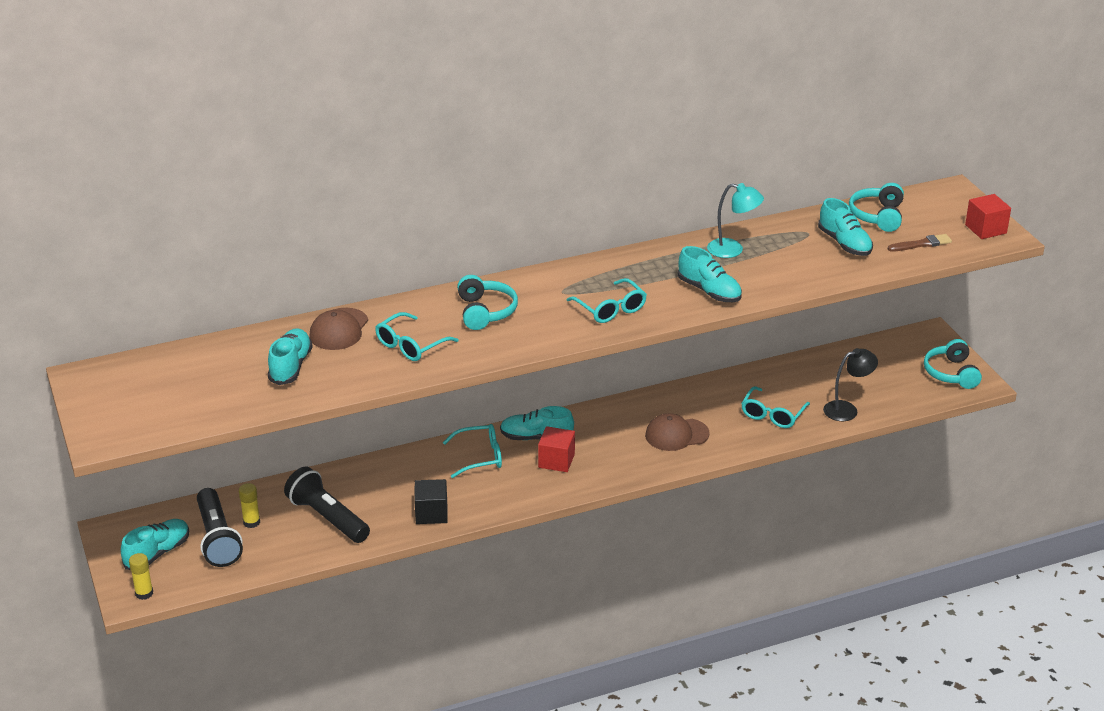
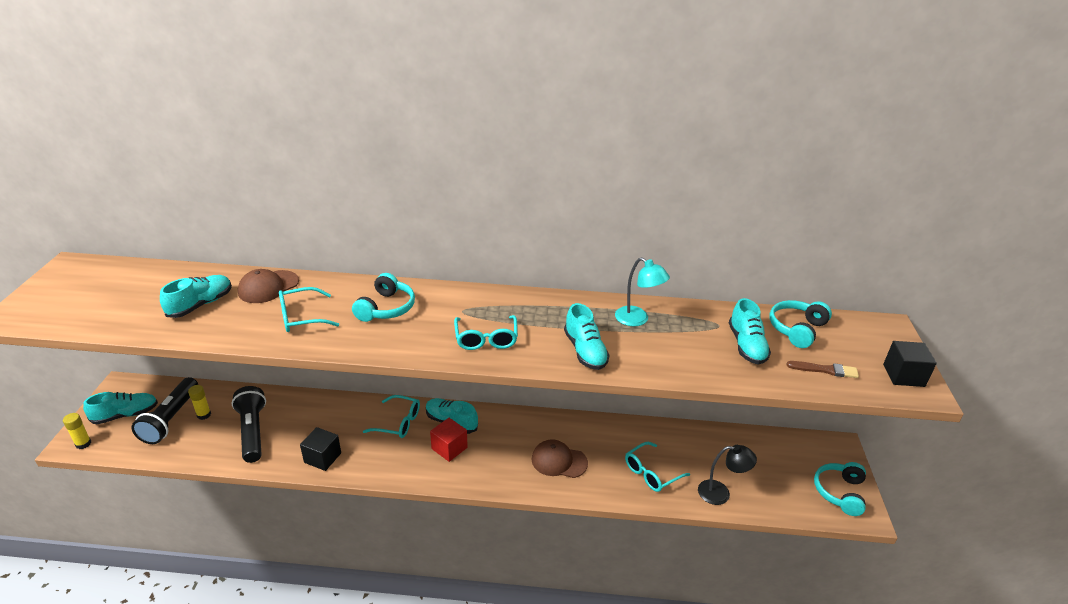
camera: 25 degrees right, 0 degrees up
(985, 229) = (903, 375): red cube -> black cube

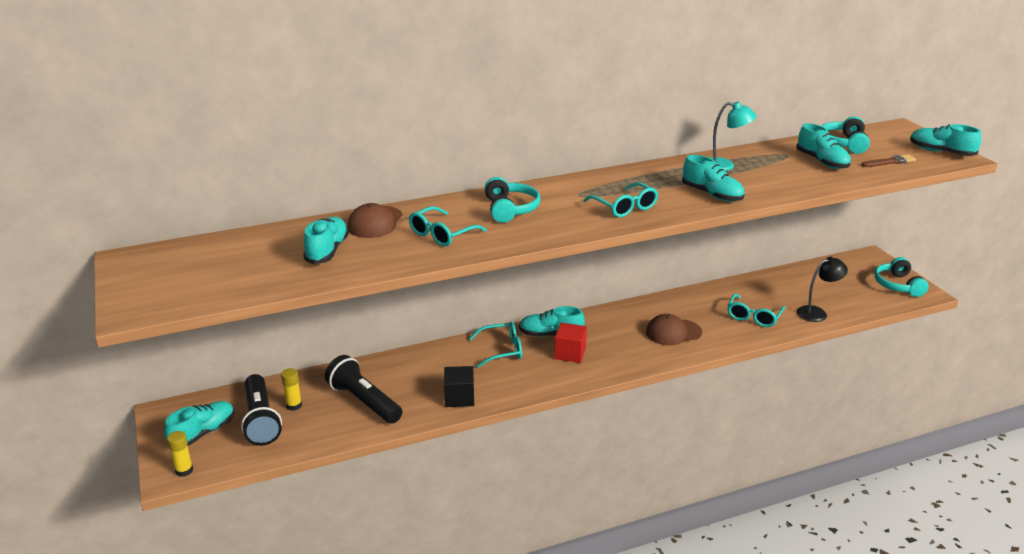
camera: 25 degrees left, 5 degrees down
(903, 375) = (941, 152): black cube -> turquoise shoe

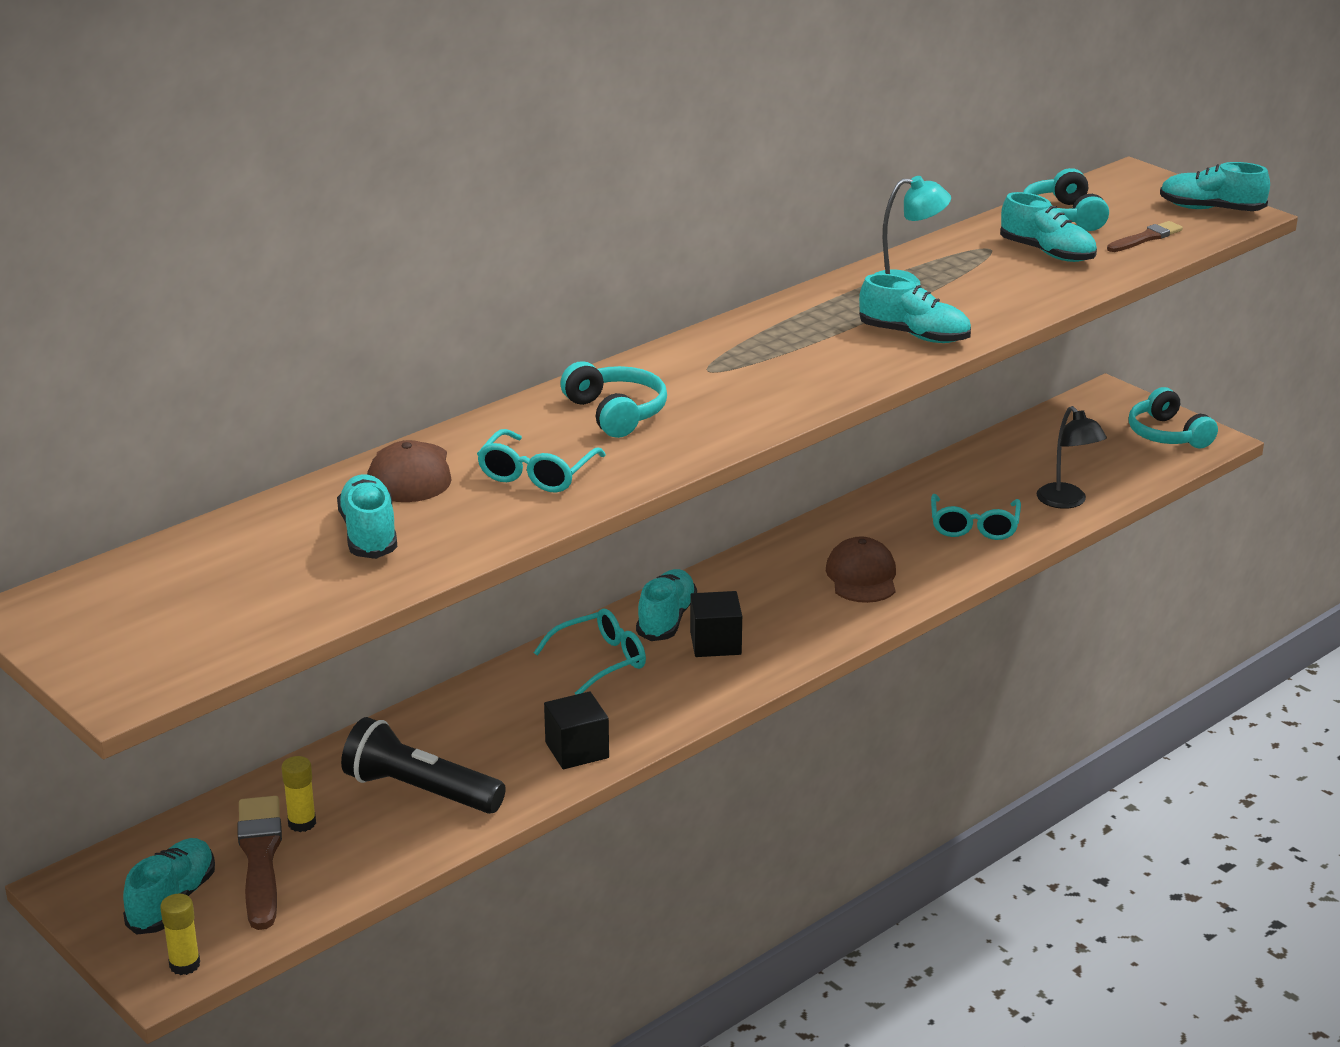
camera: 20 degrees left, 0 degrees up
(261, 420) = (260, 858): black flashlight -> brown brush
(550, 335) = (666, 619): turquoise shoe -> turquoise shoe turned 120 degrees clockwise
(570, 353) = (715, 643): red cube -> black cube
(624, 207) = (794, 378): turquoise glasses -> none
(673, 332) = (862, 576): brown cap -> brown cap turned 120 degrees clockwise
(817, 313) = (1067, 502): black lamp -> black lamp turned 105 degrees clockwise

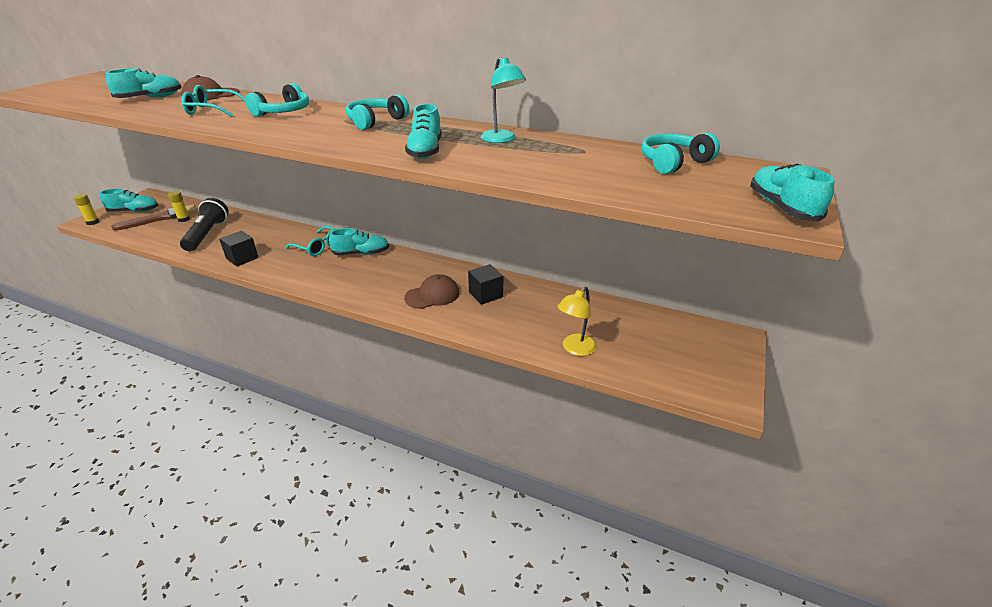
camera: 65 degrees right, 5 degrees up
(715, 643) = (345, 270): black cube -> black cube (485, 294)
(974, 526) = (515, 320): turquoise glasses -> none
(1047, 253) = (601, 166): turquoise shoe -> none
(1067, 502) = (575, 349): black lamp -> yellow lamp
(1145, 238) = (679, 191): brown brush -> none
(1167, 434) = (713, 375): turquoise headphones -> turquoise headphones (376, 121)

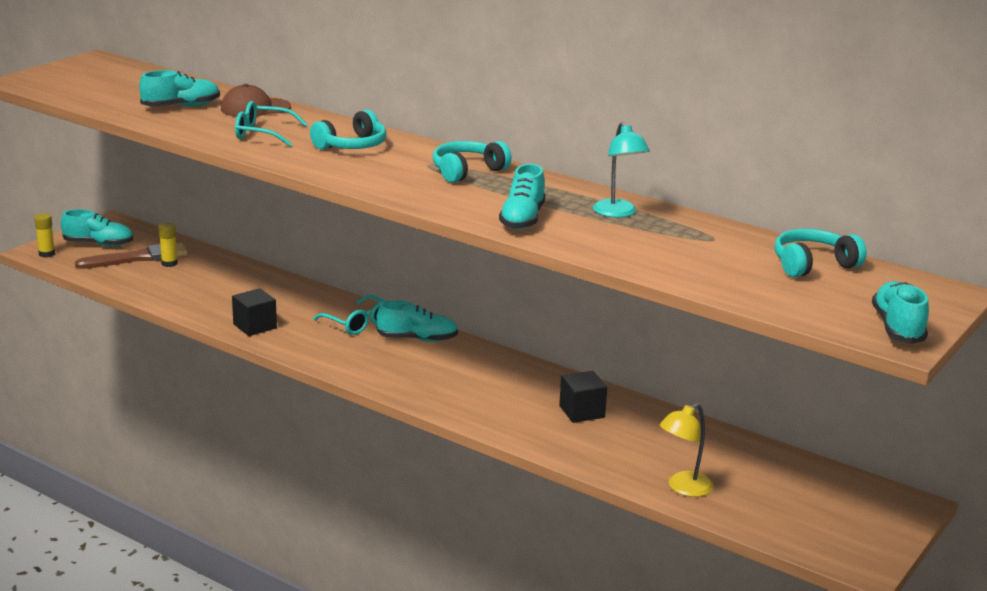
camera: 10 degrees right, 10 degrees down
(207, 234) = (204, 288): black flashlight -> none
(432, 295) = (509, 403): brown cap -> none

